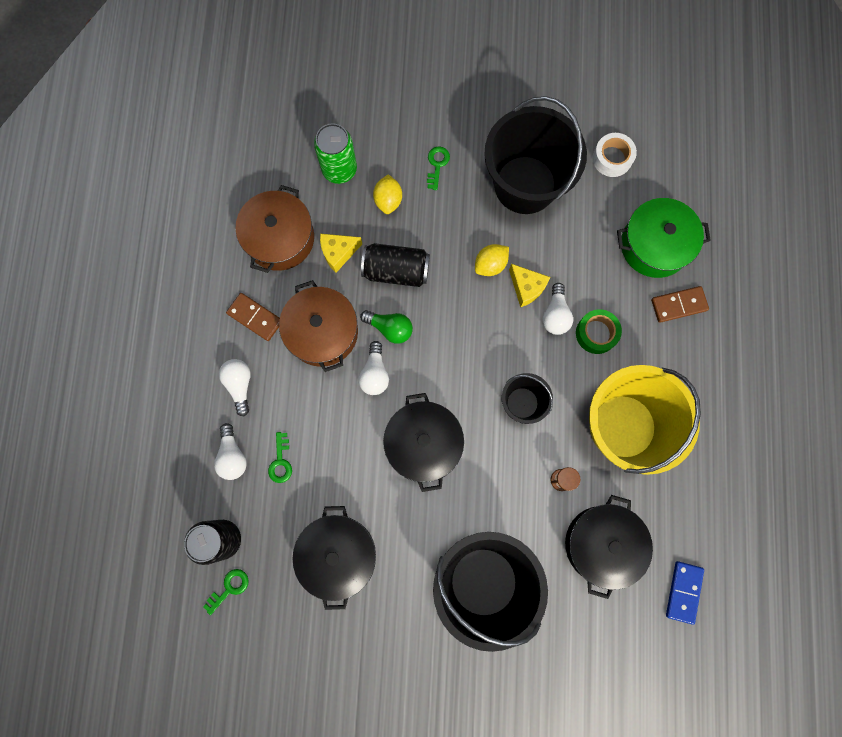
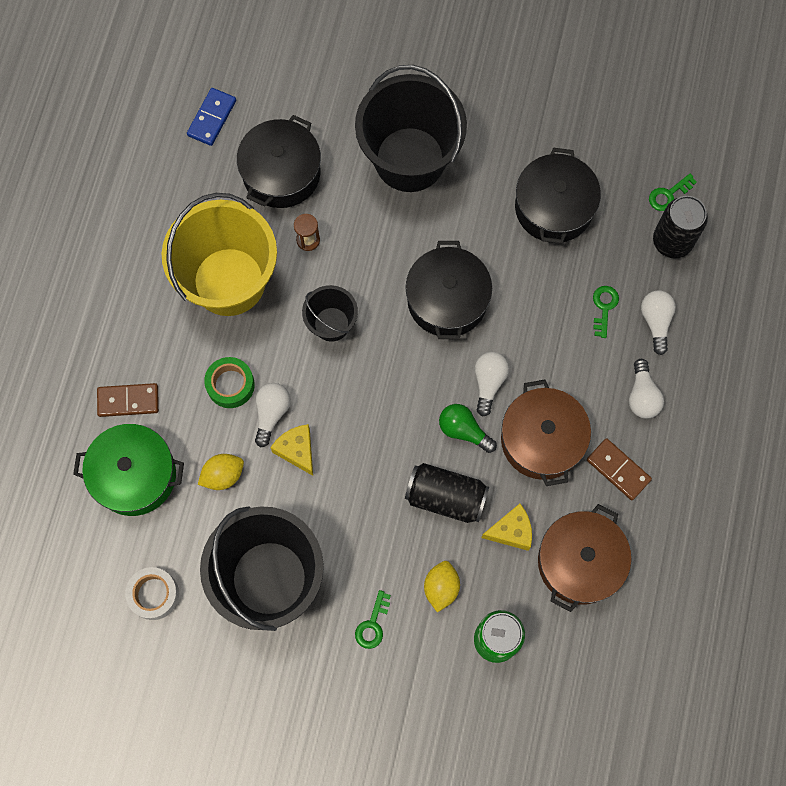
camera: 170 degrees left, 5 degrees down
(490, 265) = (333, 485): yellow lemon -> yellow lemon (223, 475)

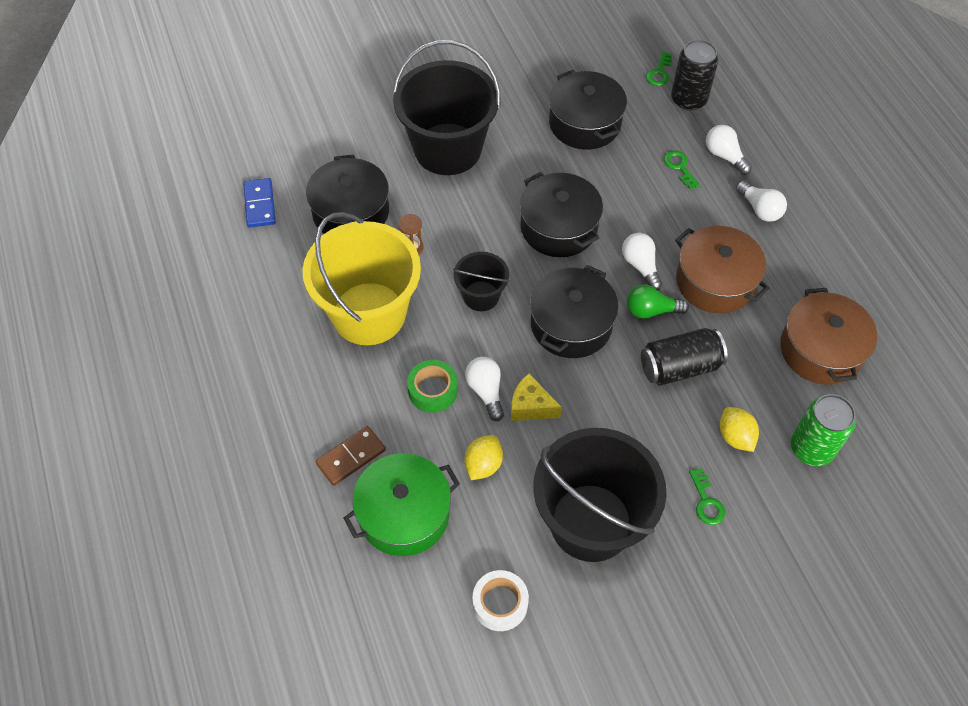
camera: 35 degrees left, 15 degrees down
(386, 399) = (571, 324): none -> black pot
(511, 531) = (751, 360): yellow cheese -> none
(618, 470) = (789, 268): brown domino -> none

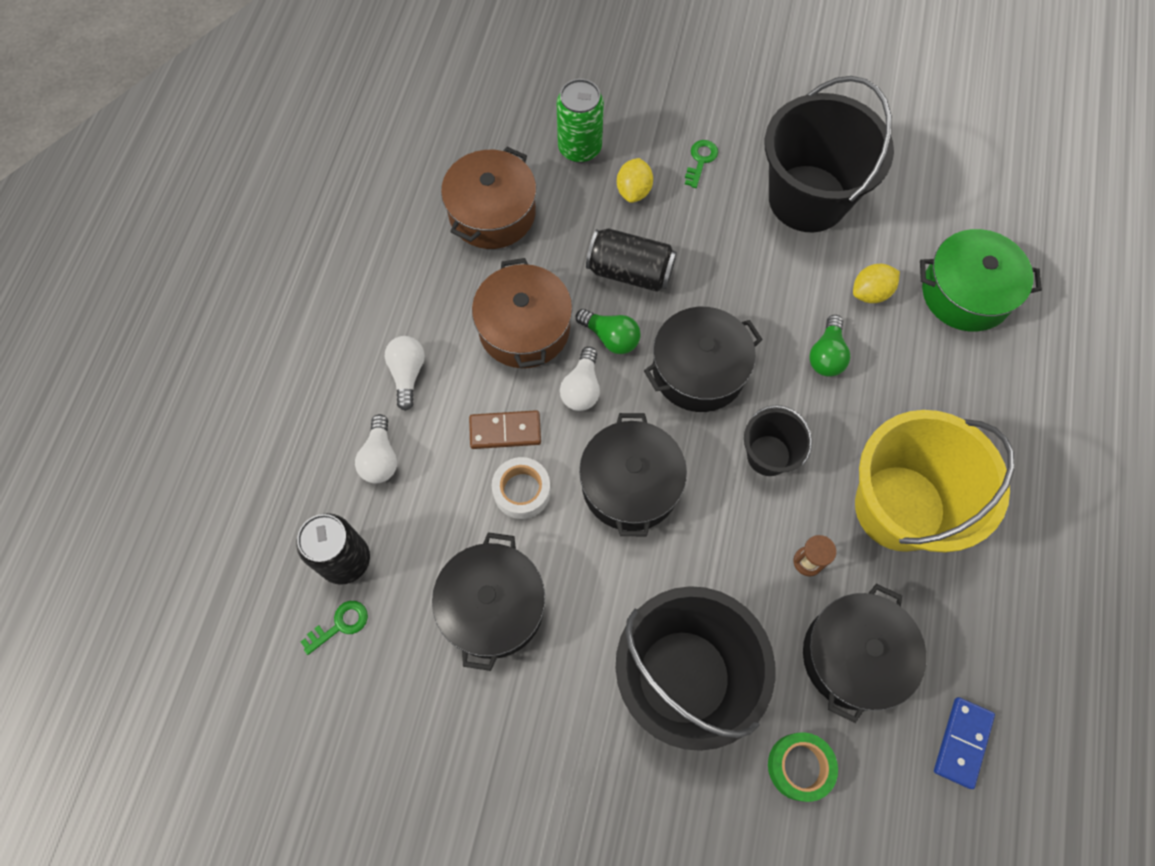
camera: 145 degrees left, 10 degrees up
(351, 457) = (991, 369): brown domino -> brown domino (505, 431)
(433, 390) = (877, 386): green tape -> green tape (799, 766)
(486, 391) = (826, 355): white light bulb -> green light bulb
(500, 603) = (921, 185): white tape -> white tape (522, 491)
(530, 406) = (793, 317): yellow cheese -> none
(679, 167) = (440, 475): green key -> none

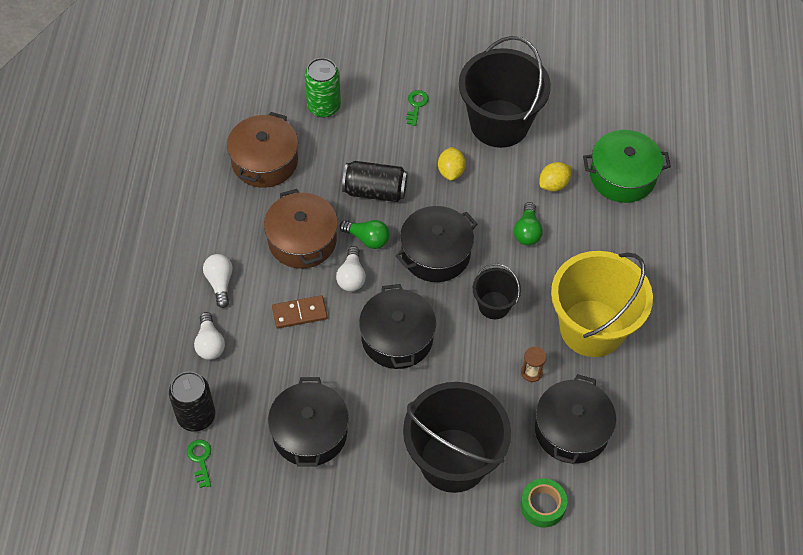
camera: 10 degrees left, 10 degrees down
(340, 625) = (200, 460): green key -> green key turned 60 degrees counterclockwise
(522, 491) = (318, 352): white tape -> none
(633, 191) = (369, 133): yellow lemon -> yellow lemon (451, 171)
(962, 742) = (652, 474): blue domino -> none

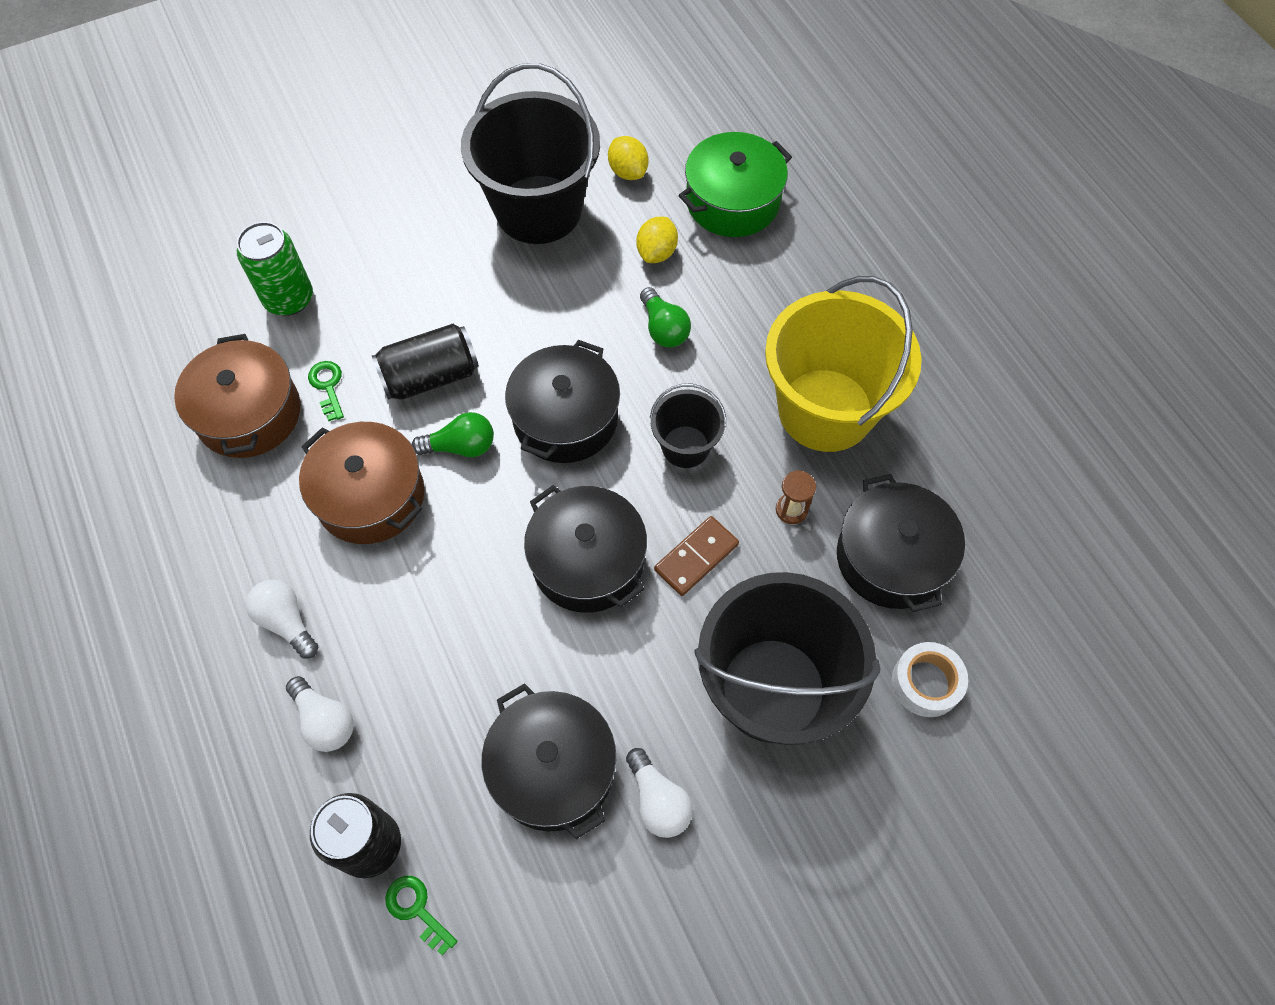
camera: 30 degrees left, 5 degrees up
(299, 313) = (430, 602): brown domino -> brown domino (696, 557)
(351, 277) = (472, 510): white light bulb -> white light bulb (658, 801)
(416, 105) = (415, 237): green key -> green key (328, 386)
(451, 171) = (516, 300): yellow lemon -> yellow lemon (628, 172)
(542, 505) = (926, 683): green tape -> white tape

